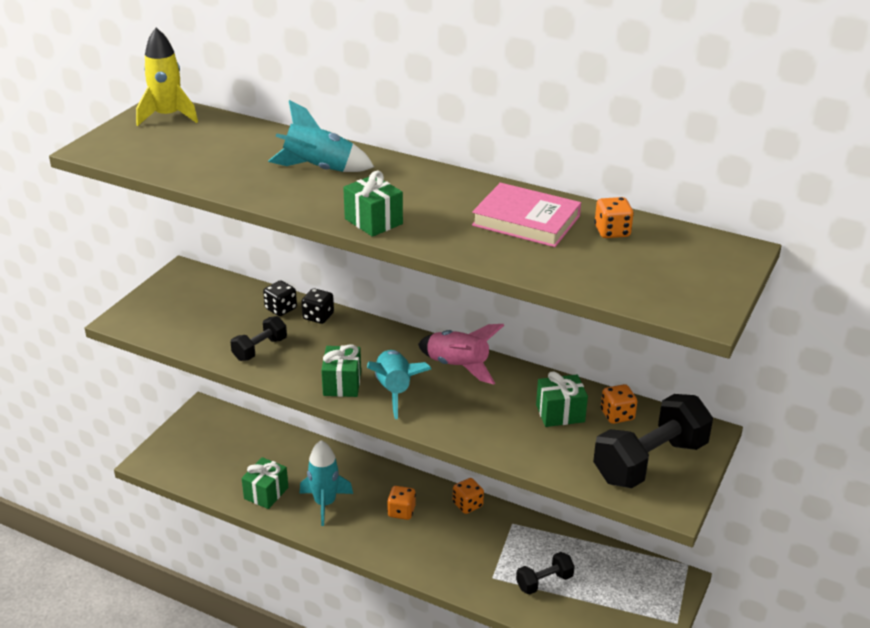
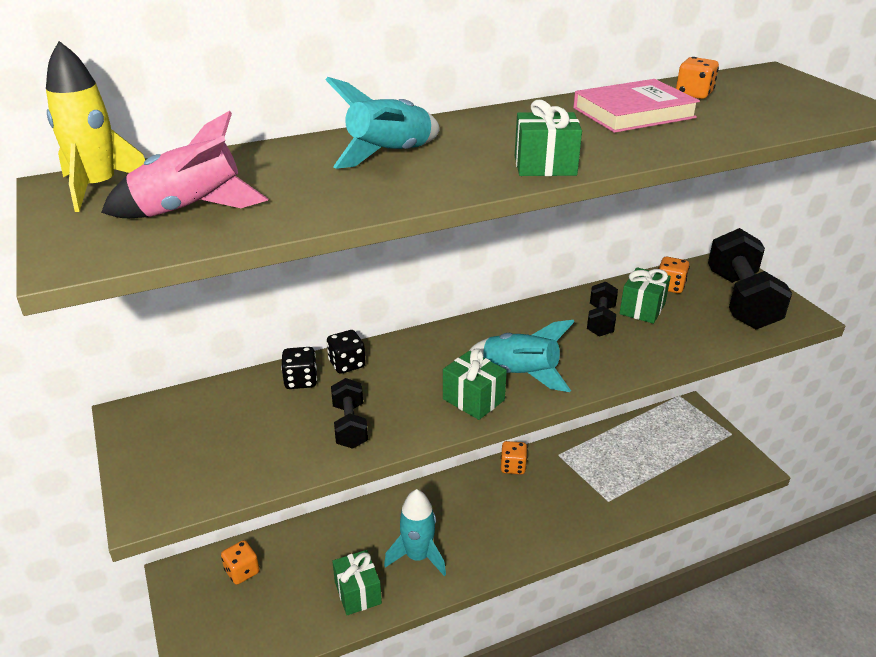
camera: 50 degrees left, 0 degrees up
(401, 511) = (480, 511): orange dice -> orange dice (242, 571)
(458, 366) = (524, 325): pink rocket -> pink rocket (190, 210)
(544, 582) = (638, 475): black dumbbell -> black dumbbell (600, 321)

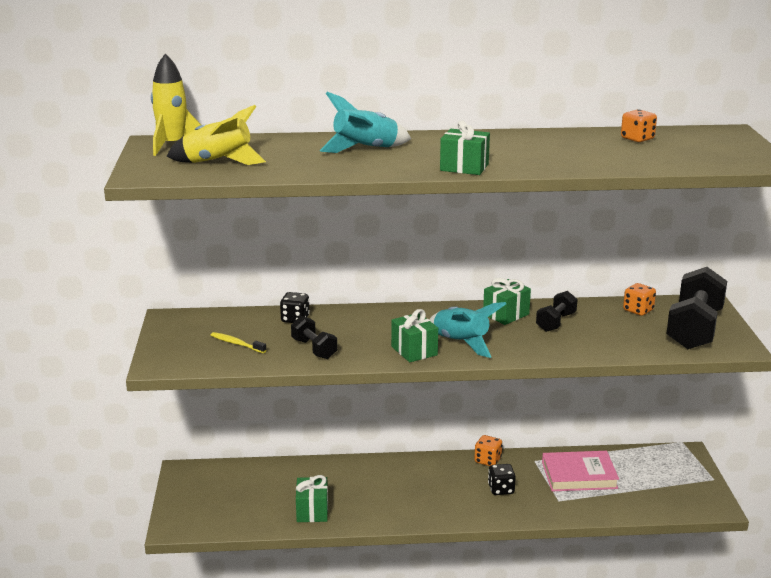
camera: 20 degrees right, 10 degrees down
(190, 210) = (218, 163): pink rocket -> yellow rocket
(242, 571) = (231, 479): orange dice -> none
(243, 440) = (236, 344): none -> yellow toothbrush
(347, 364) = (334, 315): black dice -> black dice (501, 489)
(350, 425) = (314, 349): black dumbbell -> black dumbbell turned 45 degrees counterclockwise
(418, 556) = (372, 500): turquoise rocket -> none
(633, 113) = (571, 145): pink book -> pink book (579, 475)
(642, 309) = (599, 321): green gift -> green gift (506, 314)

